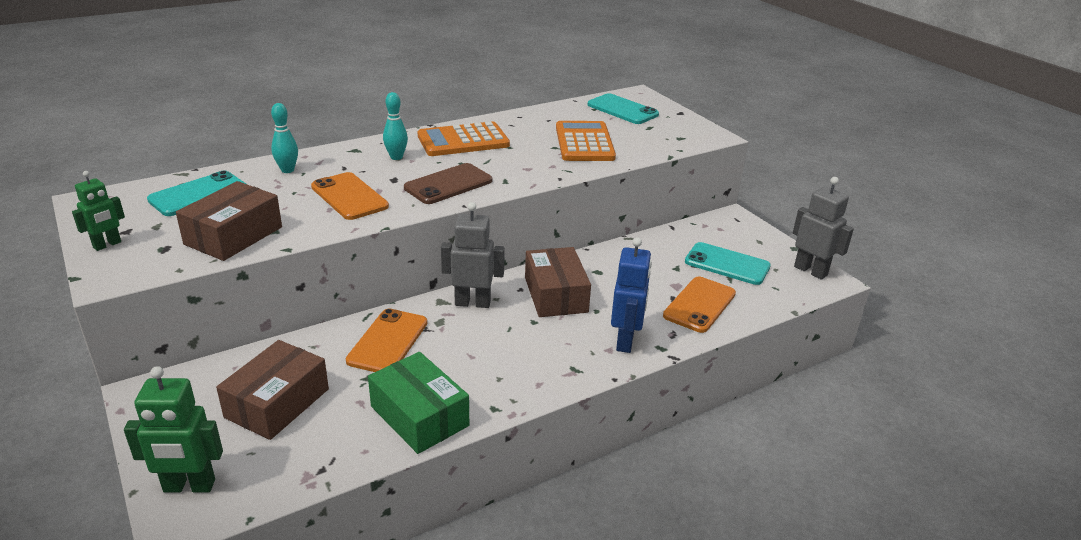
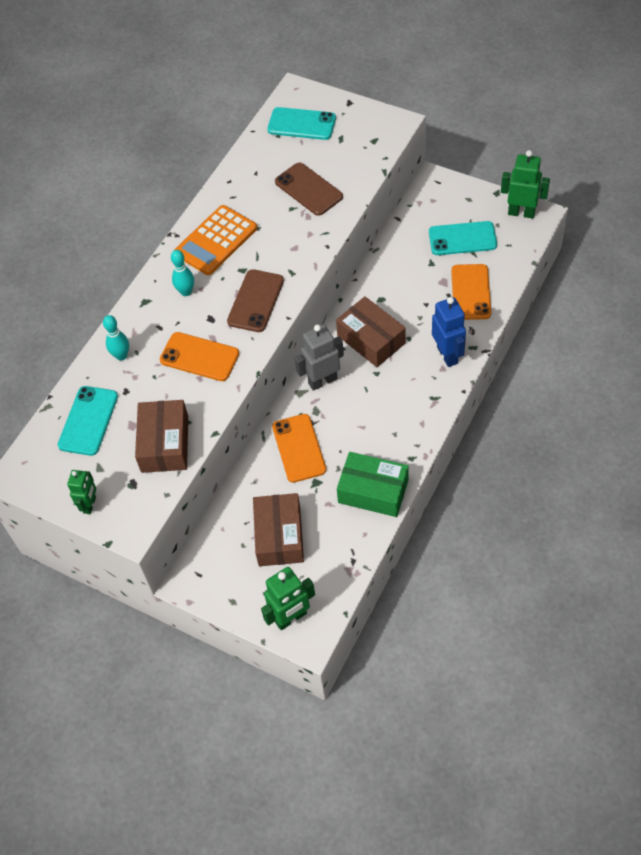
camera: 25 degrees left, 25 degrees up
(584, 142) = (308, 189): orange calculator -> brown phone
(810, 271) = (521, 213): grey robot -> green robot

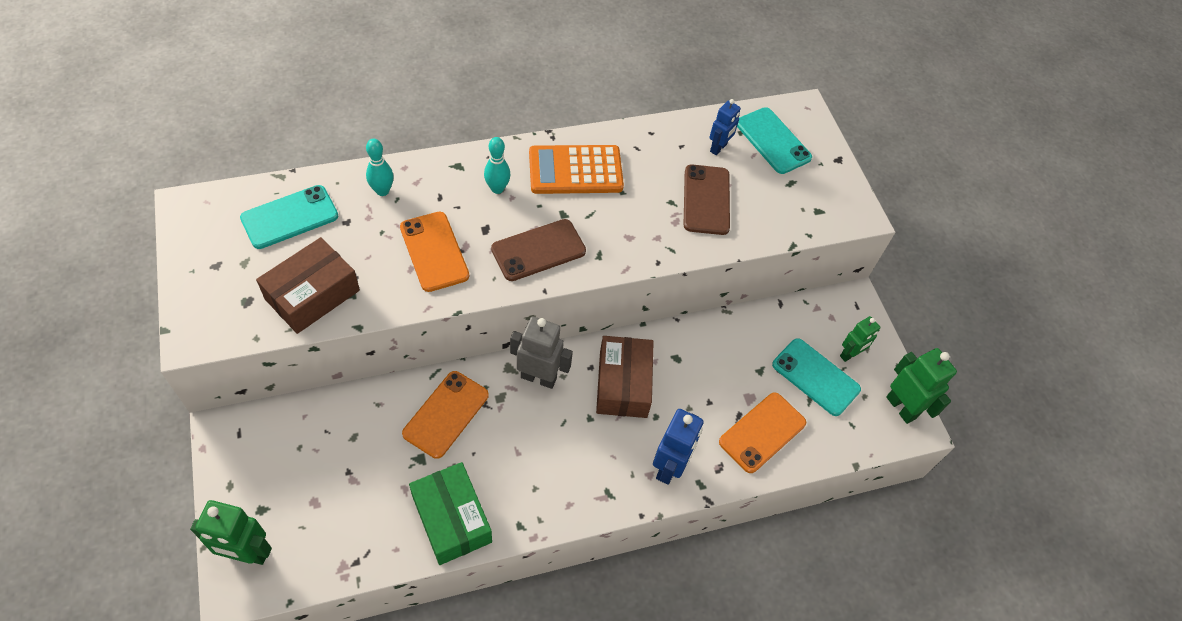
camera: 35 degrees right, 0 degrees up
(90, 505) = (197, 285): green robot -> green robot (850, 354)
(277, 155) = (718, 148): none -> blue robot
(279, 536) = (333, 472): brown box -> none

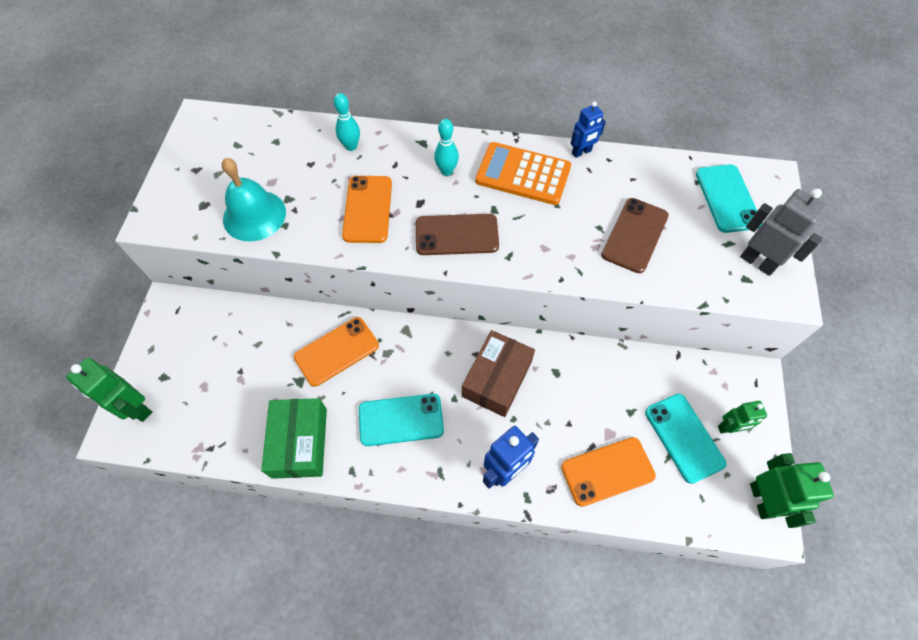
camera: 30 degrees right, 5 degrees up
(290, 217) = (269, 147): turquoise phone -> turquoise phone (401, 420)
(312, 295) = (254, 215): brown box -> turquoise bell
(538, 377) = (426, 347): grey robot -> grey robot (757, 262)
(718, 148) = (668, 190): blue robot -> blue robot (581, 152)

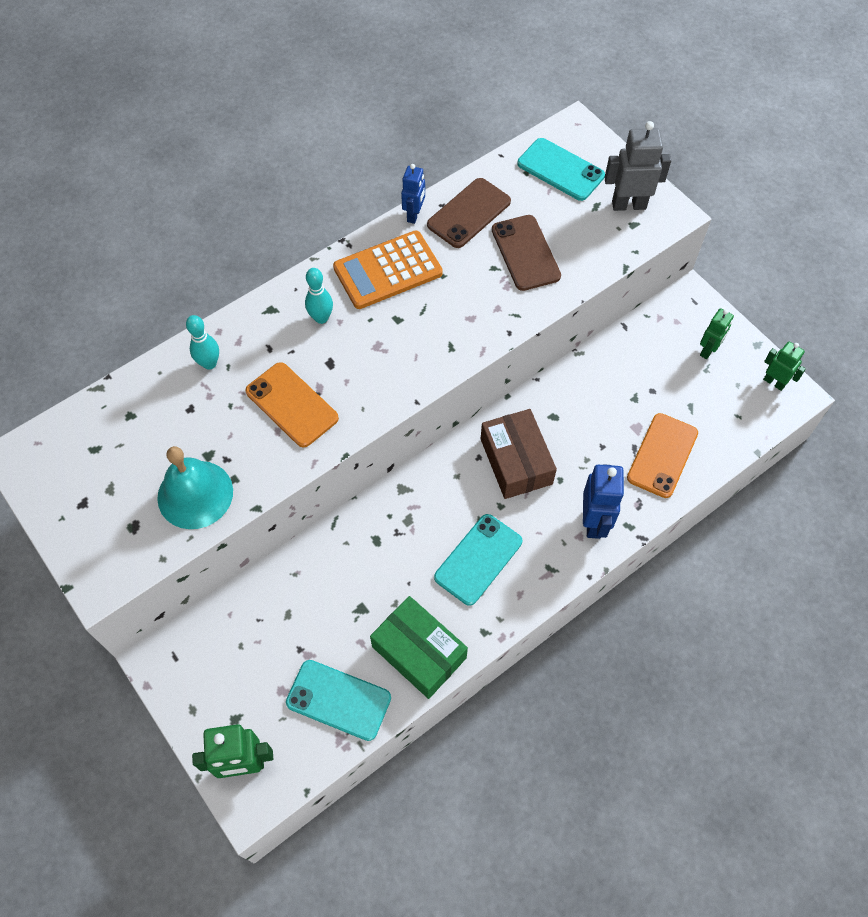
camera: 45 degrees left, 0 degrees up
(337, 351) = (365, 557): orange phone -> none
(456, 235) = (391, 364): brown phone -> brown phone (469, 213)
(684, 437) = (687, 384): turquoise phone -> turquoise phone (338, 700)
(762, 500) = (774, 382): green robot -> green robot, size x0.64

